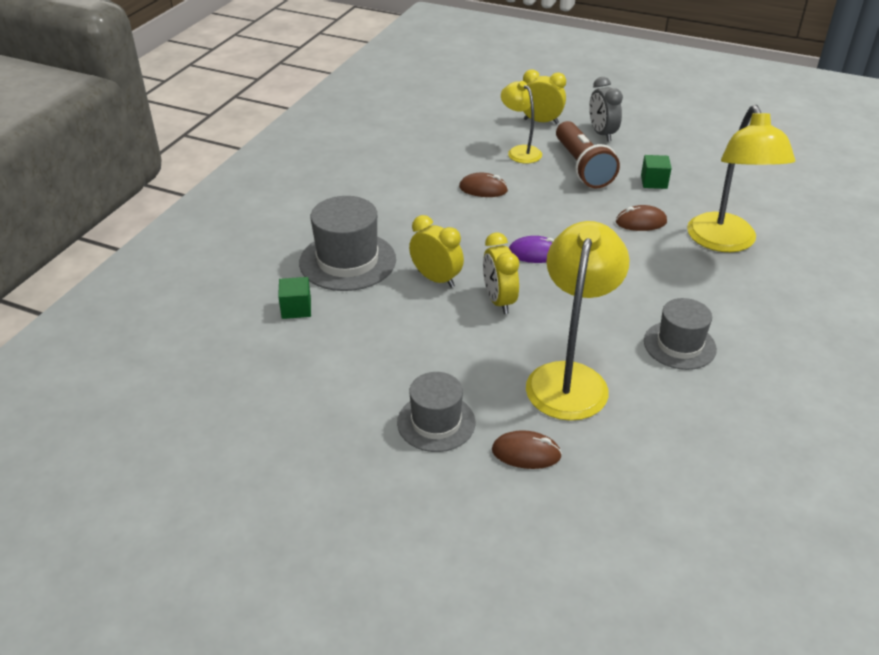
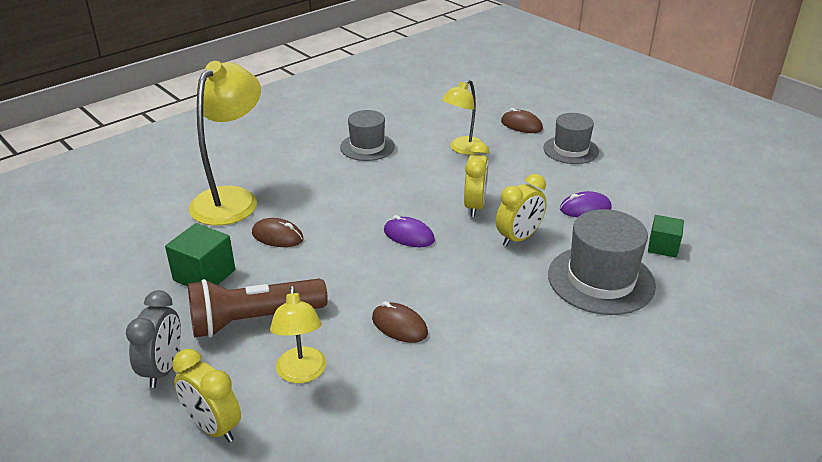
camera: 155 degrees left, 5 degrees down
(385, 332) = (585, 209): none -> purple mouse
(436, 279) = (518, 238): yellow clock -> yellow clock turned 105 degrees counterclockwise
(570, 378) = (462, 149): yellow lamp -> yellow lamp, size x0.58
(582, 167) = (254, 320): brown flashlight -> brown flashlight turned 120 degrees counterclockwise
(654, 182) = (204, 275): green cube -> green cube, size x1.51

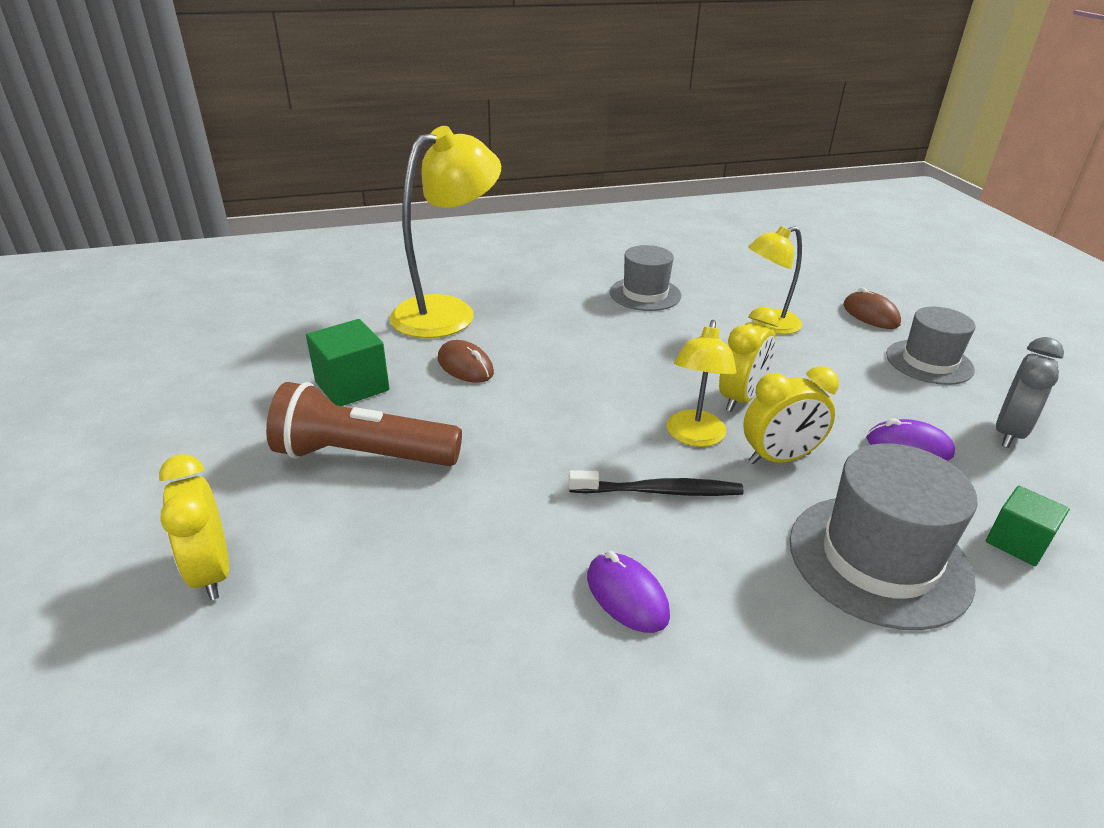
camera: 25 degrees right, 0 degrees up
(163, 369) = (221, 479): grey clock -> grey clock (1009, 433)
(301, 373) = (364, 543): yellow lamp -> yellow lamp (694, 437)
(399, 326) = (532, 524): brown mouse -> none
(409, 236) = (625, 411): purple mouse -> purple mouse (627, 596)
(461, 281) = (658, 491): none -> black toothbrush

